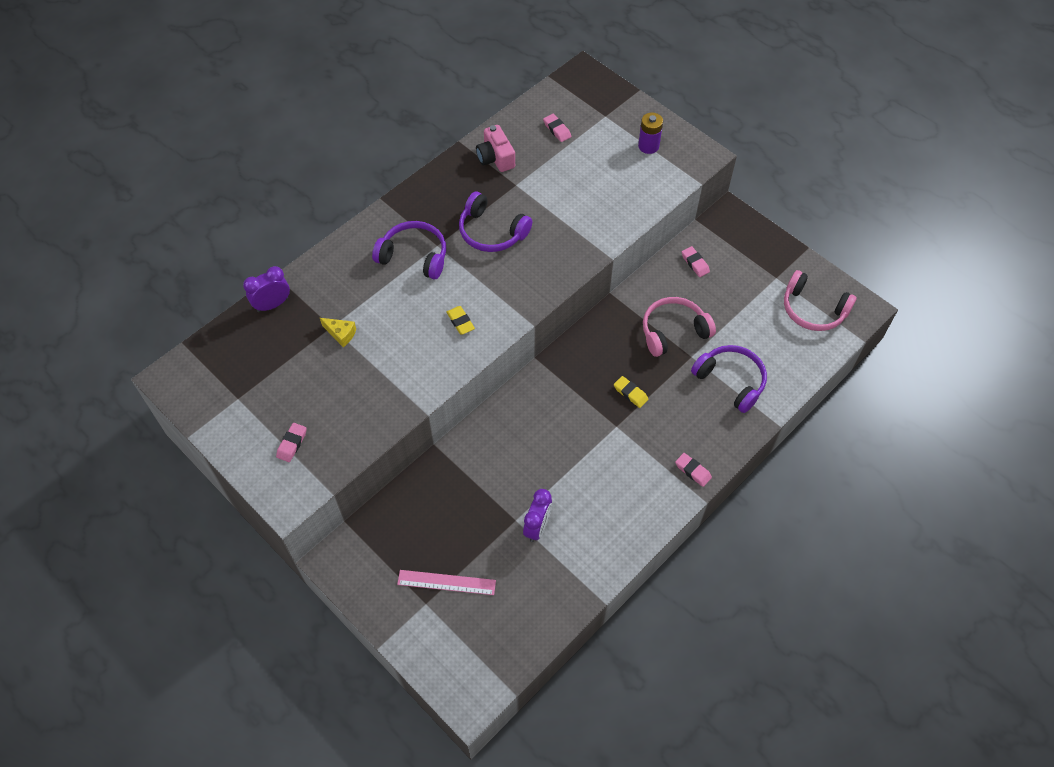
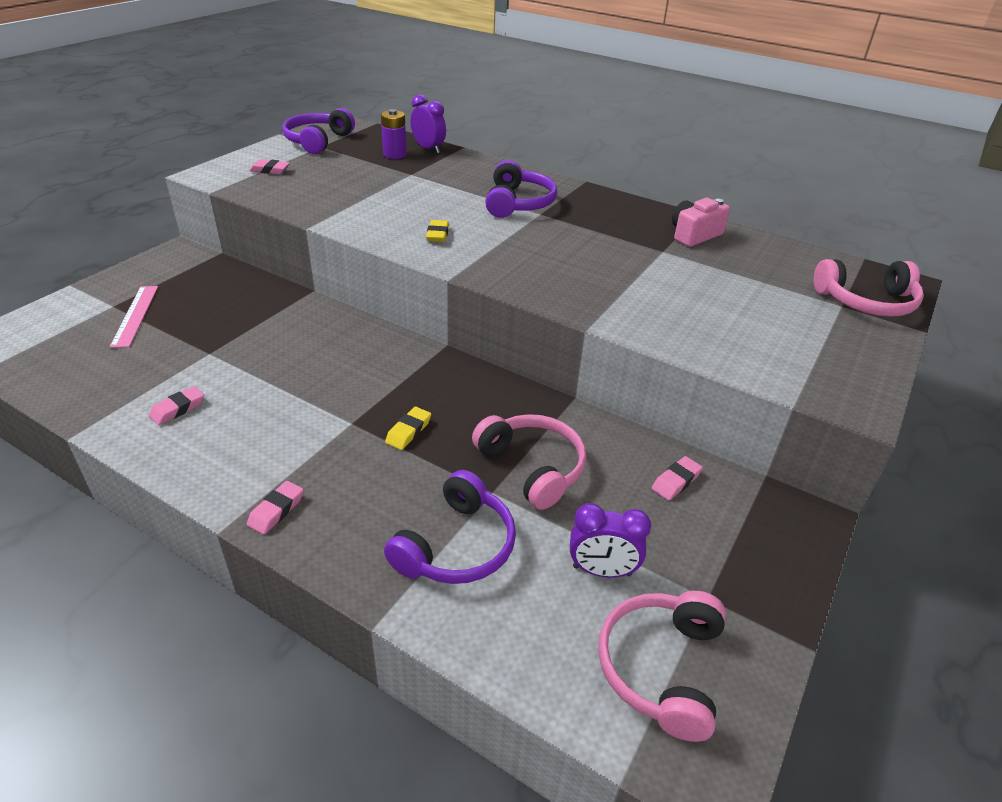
camera: 75 degrees right, 20 degrees down
(341, 334) = (403, 178): yellow cheese -> none
(460, 322) = (437, 235): yellow eraser -> yellow eraser turned 45 degrees counterclockwise
(491, 232) = (578, 242): purple headphones -> purple headphones (318, 141)
(537, 527) = (197, 370): purple clock -> purple clock (602, 571)
(557, 130) = (778, 271): pink eraser -> pink eraser (178, 409)
(603, 101) = (866, 302): none -> pink headphones
(648, 146) = (822, 347): purple battery -> purple battery (394, 154)

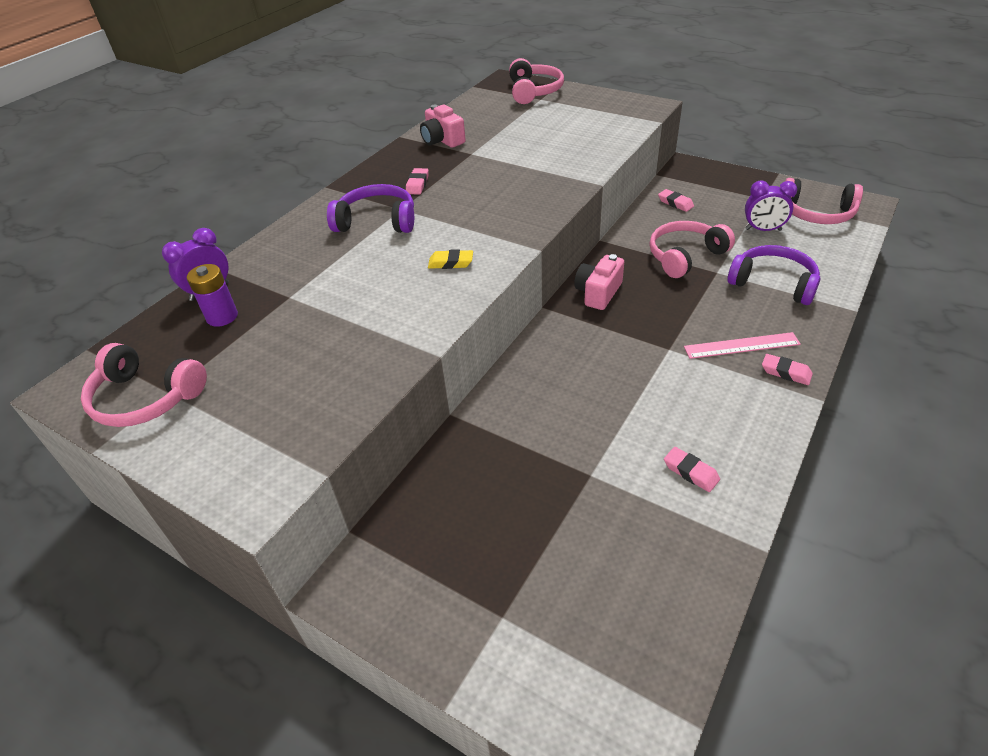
camera: 85 degrees left, 5 degrees up
(135, 315) = (524, 578): pink ruler -> pink ruler (741, 345)
(270, 170) = (253, 427): pink eraser -> pink eraser (417, 184)
(318, 141) = (145, 398): purple headphones -> pink headphones
(408, 431) = (668, 316): yellow eraser -> none
(464, 384) = (598, 293): none -> pink camera
(602, 571) = (763, 230): purple clock -> purple clock turned 90 degrees clockwise

